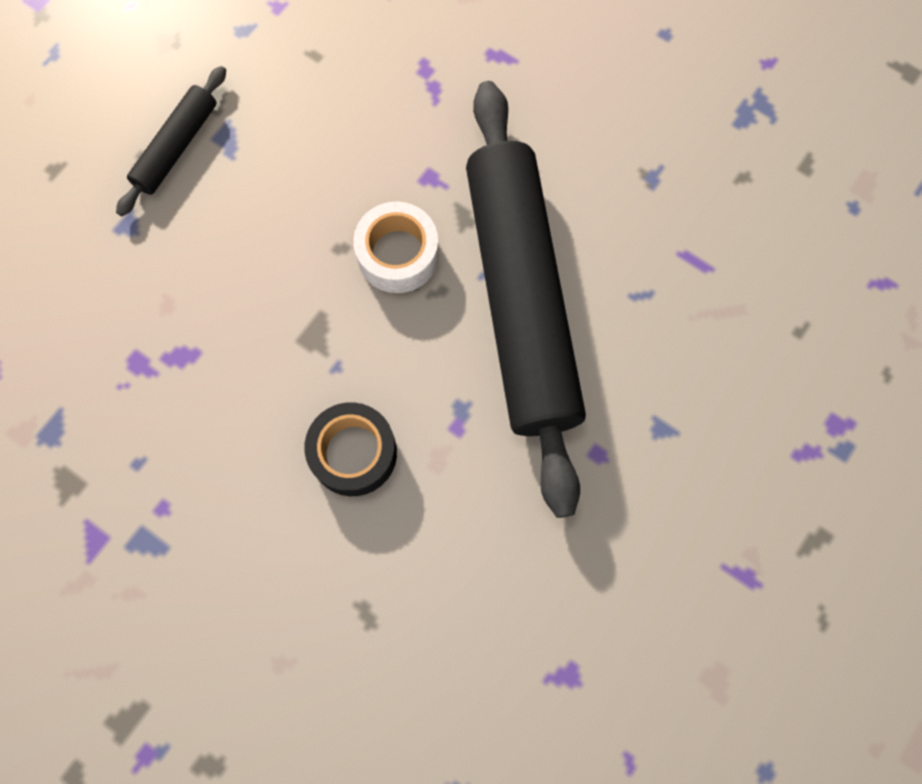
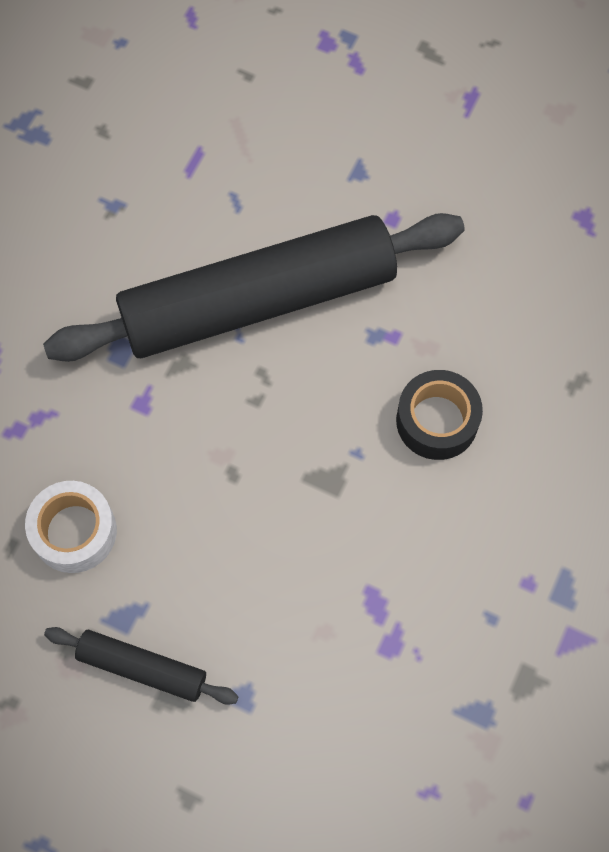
camera: 100 degrees left, 5 degrees down
(398, 254) = (231, 418): white tape -> white tape (74, 531)

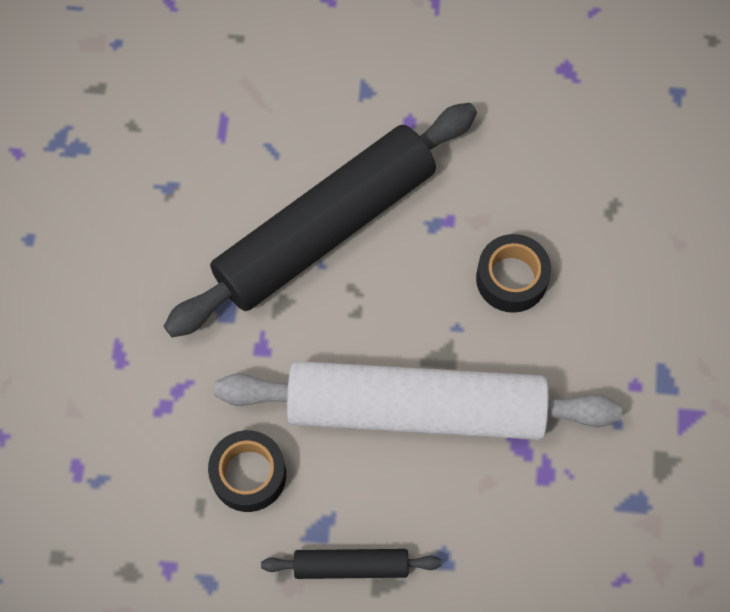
camera: 20 degrees left, 0 degrees up
(74, 531) = (248, 474): white tape -> black tape
(279, 524) = (416, 408): none -> white rolling pin

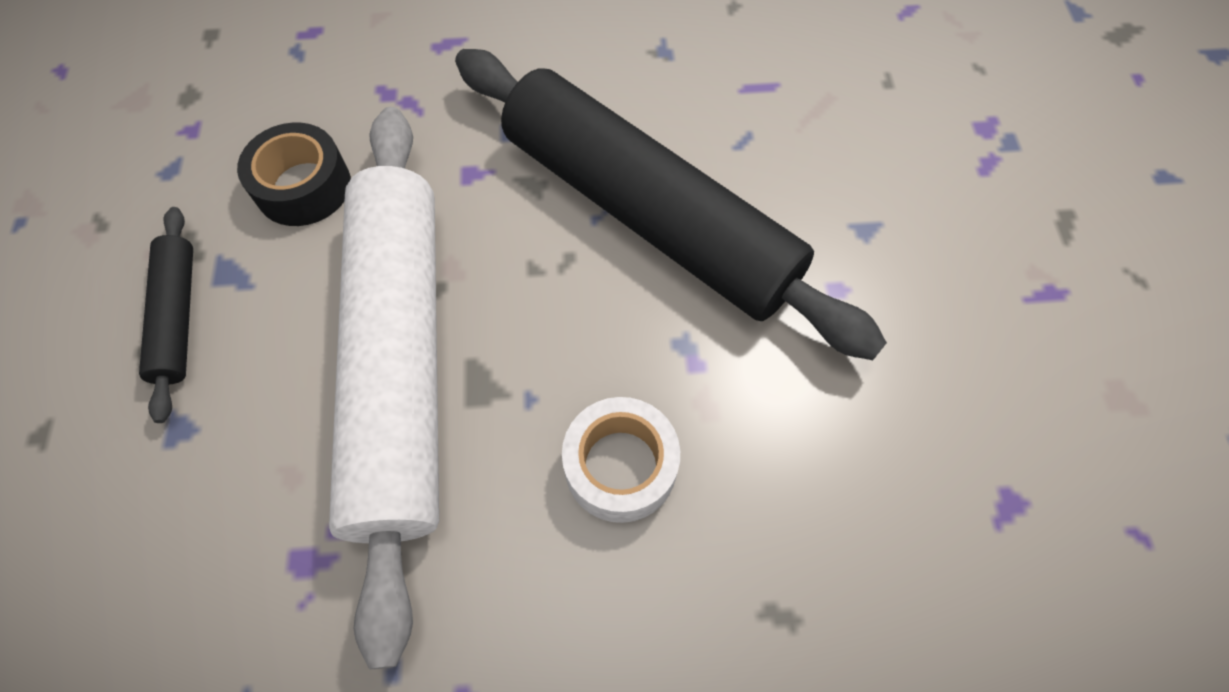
camera: 80 degrees right, 5 degrees down
(511, 278) = (620, 466): black tape -> white tape

